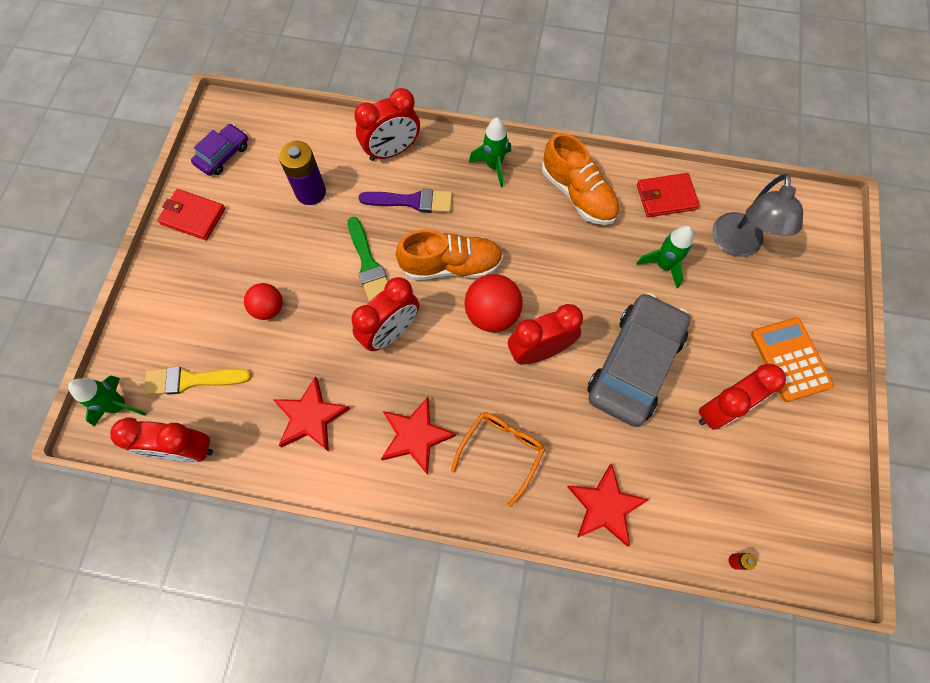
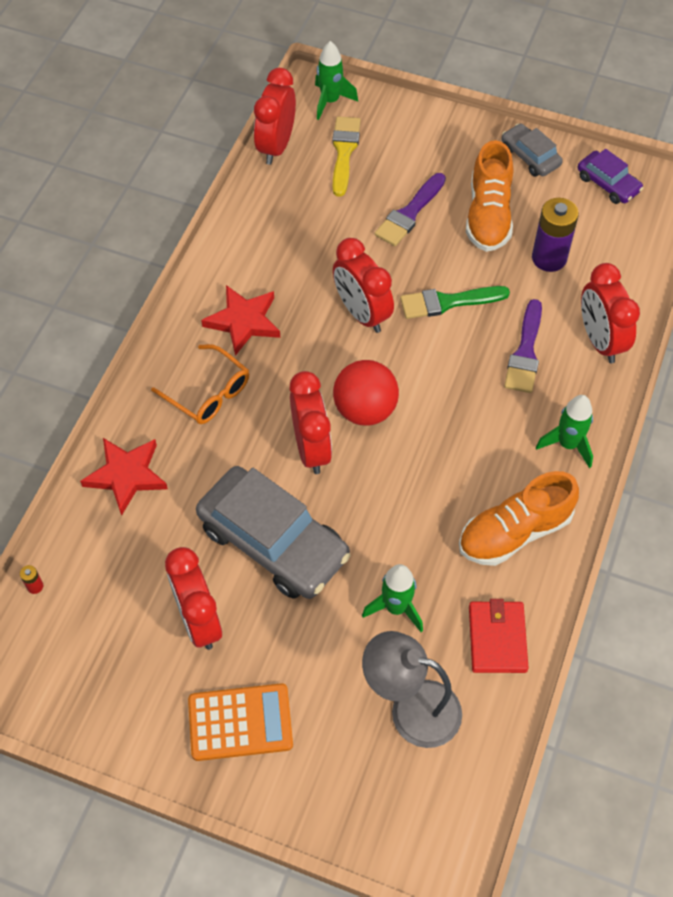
camera: 100 degrees right, 10 degrees down
(193, 216) = (530, 156): red wallet -> grey car
(268, 308) = (409, 213): red ball -> purple brush
(310, 417) = (284, 239): red star -> none
(451, 265) = (433, 379): orange shoe -> orange shoe (488, 215)

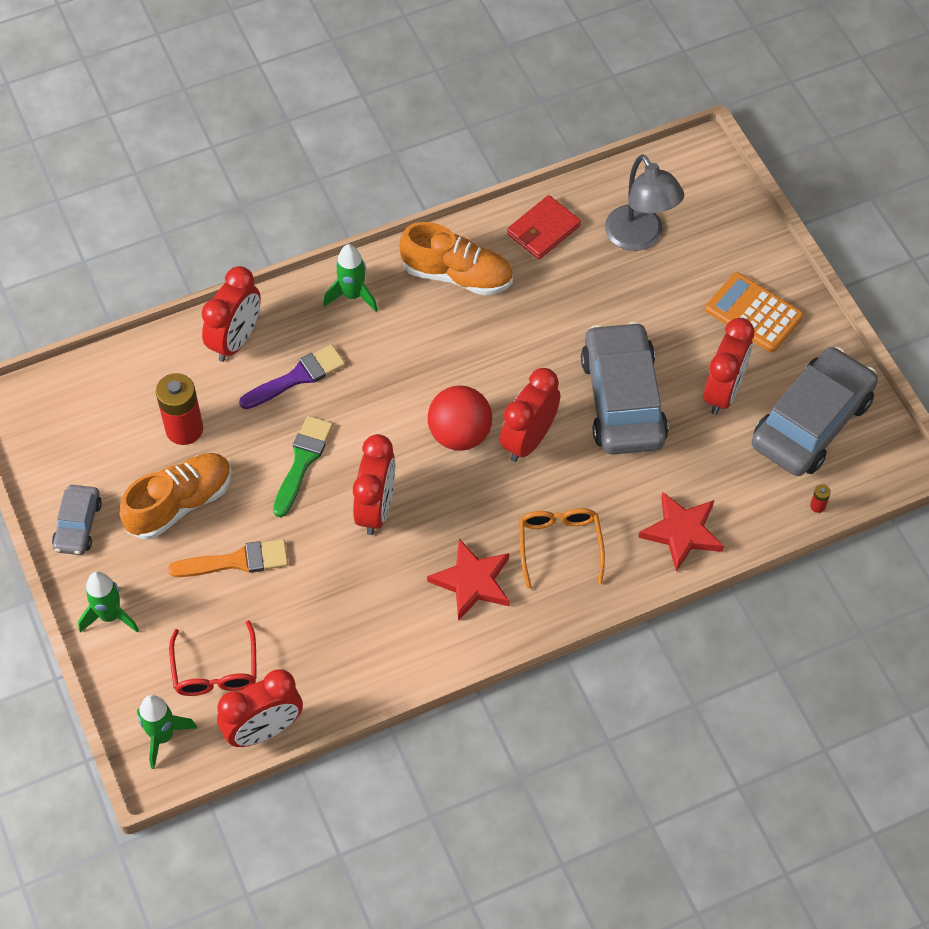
camera: 135 degrees left, 0 degrees up
(100, 658) = (811, 422): none -> grey car
(344, 152) = (215, 670): yellow brush -> red glasses
(396, 608) = (586, 296): green rocket -> green rocket (110, 616)
(409, 213) = (236, 561): purple brush -> orange brush
(448, 302) = (302, 461): green brush -> green brush turned 105 degrees counterclockwise
(549, 258) = (184, 429): purple battery -> red battery
(608, 184) = (55, 447): purple car -> none

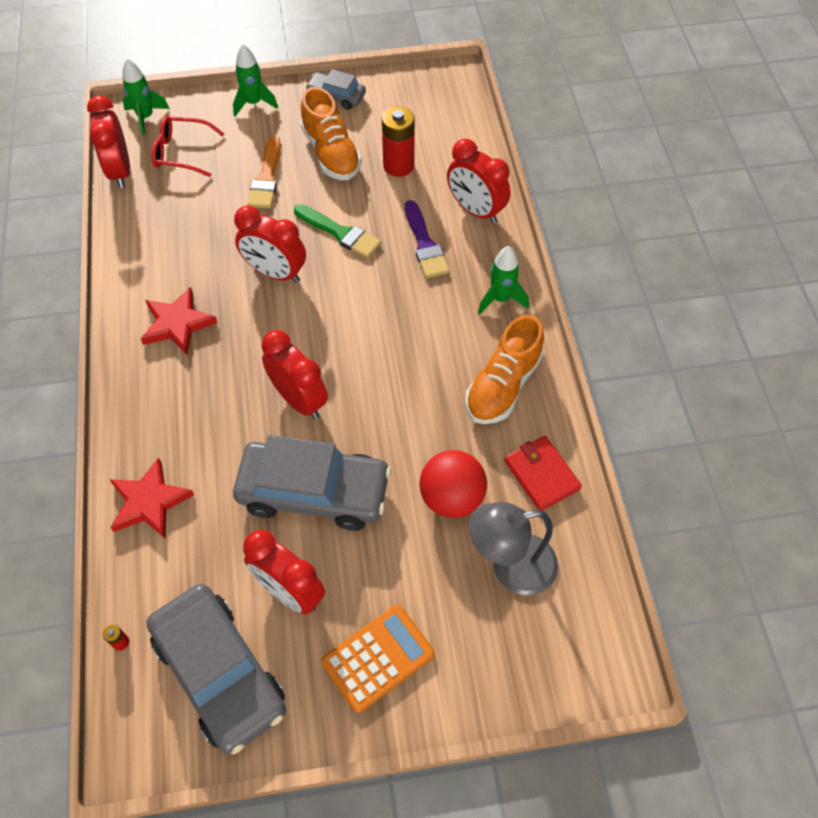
camera: 105 degrees right, 0 degrees up
(459, 434) = (325, 347): red ball -> red ball (451, 498)
(559, 545) = (182, 397): orange glasses -> none

